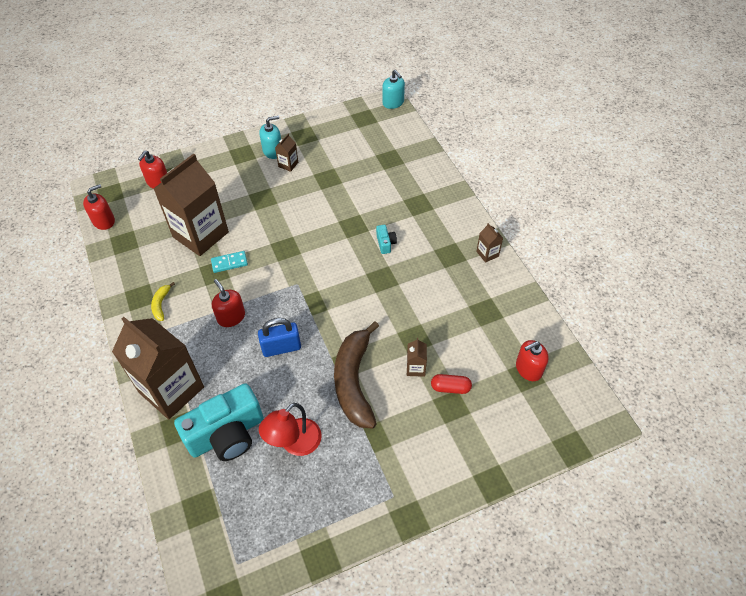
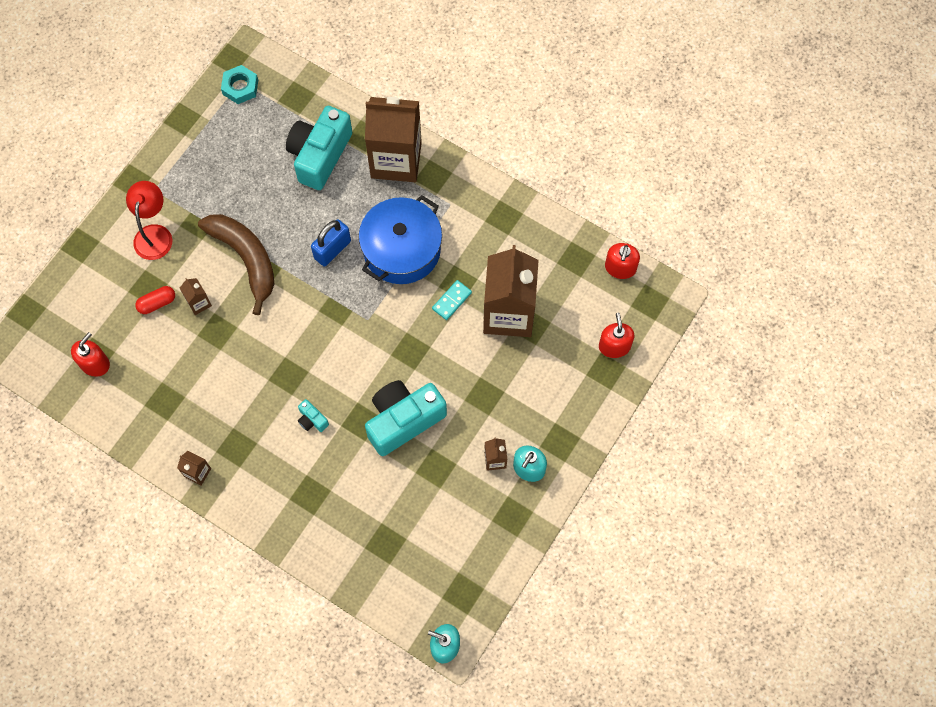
camera: 145 degrees right, 15 degrees up
(161, 304) = (476, 222): yellow banana -> none
(231, 317) = (402, 249): red soap dispenser -> blue pot
(241, 557) = (240, 87): none -> turquoise nut
(295, 444) = (259, 180): red lamp -> red lamp (154, 234)
(325, 212) = (403, 420): none -> turquoise camera

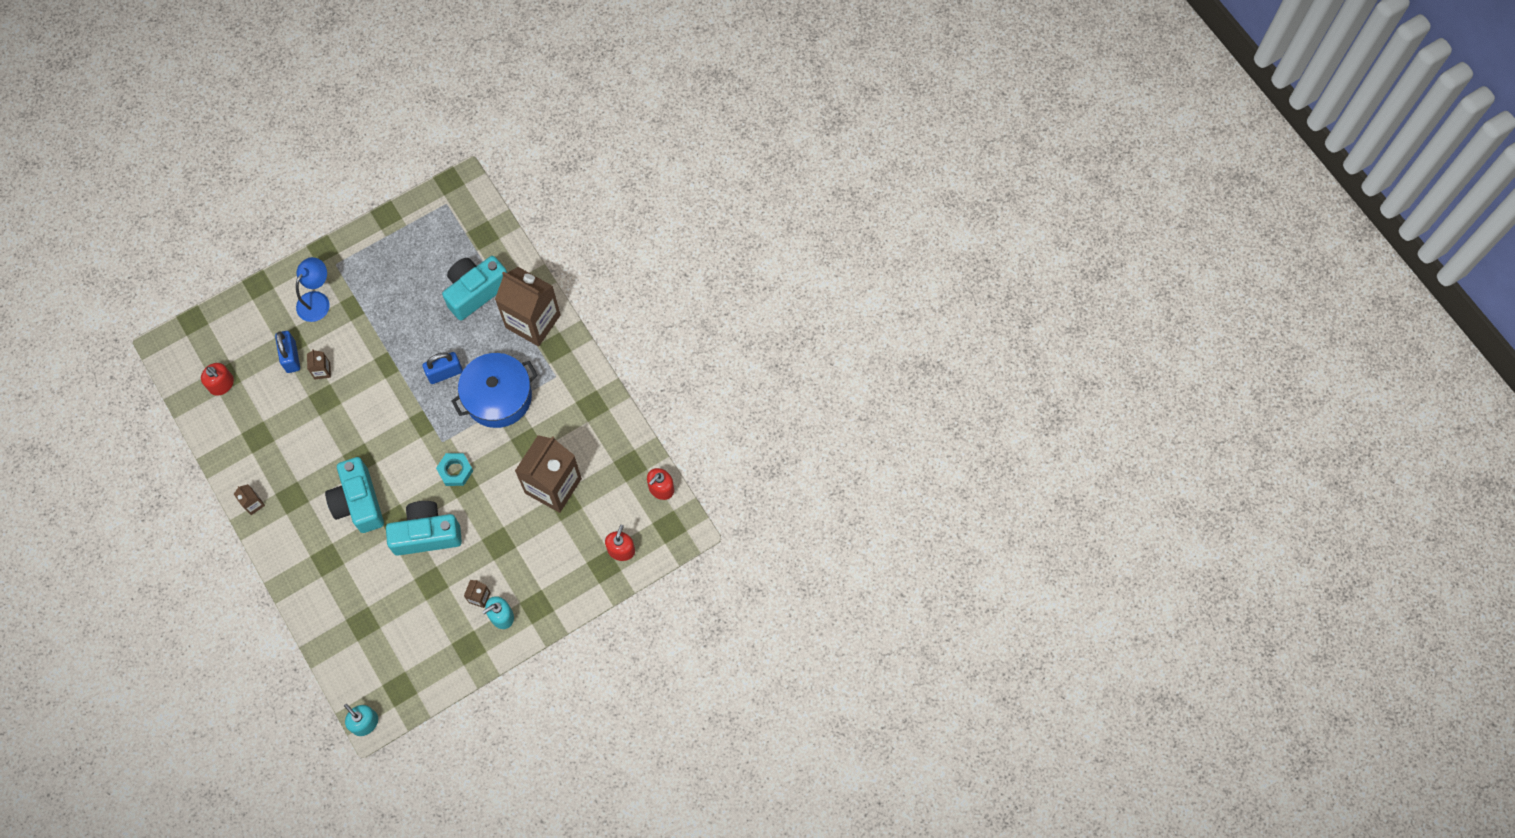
camera: 25 degrees right, 0 degrees up
(95, 363) = (221, 384): red soap dispenser -> red soap dispenser turned 75 degrees clockwise
(154, 234) = (317, 300): red lamp -> blue lamp
(157, 303) = (291, 357): red capsule -> blue padlock
(240, 87) = (444, 208): turquoise nut -> turquoise nut (455, 471)
(245, 259) = (375, 351): brown banana -> none
(312, 420) = (358, 502): turquoise camera -> turquoise camera, size x2.44
(452, 301) = (514, 456): turquoise domino -> none

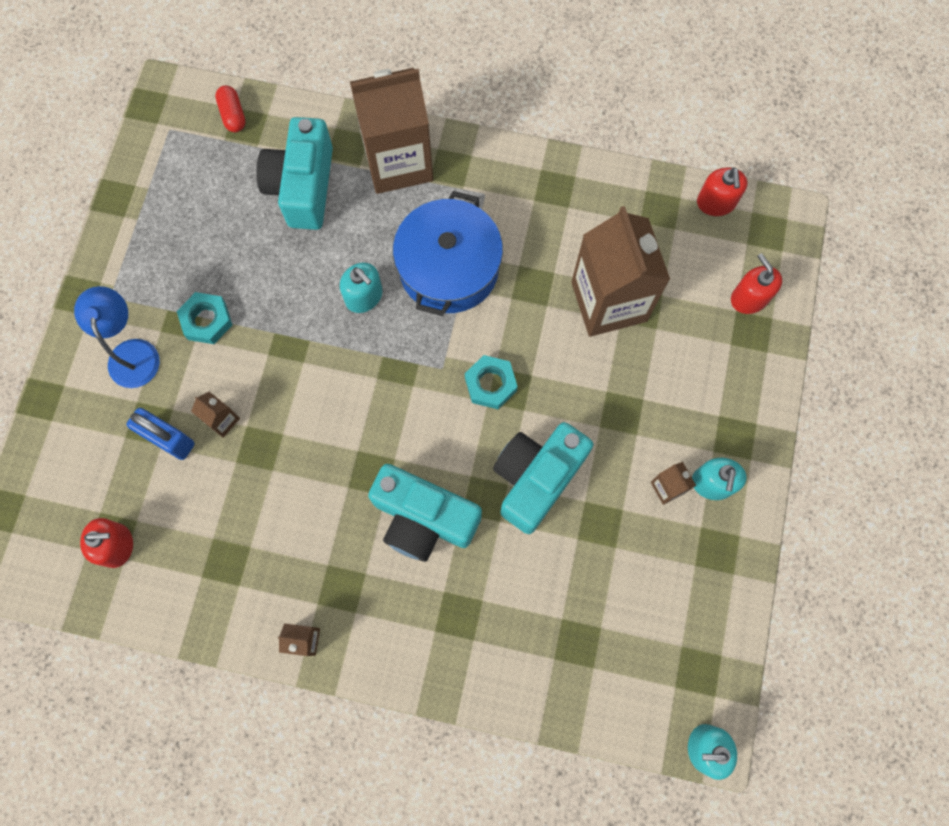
camera: 45 degrees left, 5 degrees up
(364, 316) = (206, 320): none -> turquoise nut
(445, 373) = (364, 296): blue padlock -> turquoise soap dispenser
(483, 223) = (233, 115): none -> red capsule

